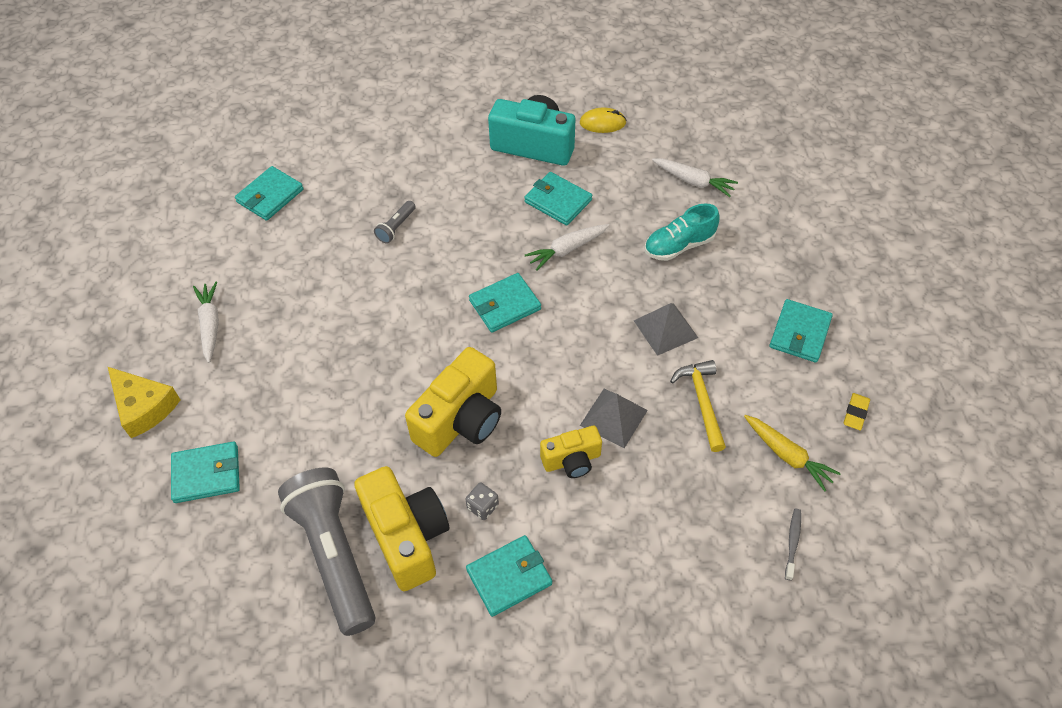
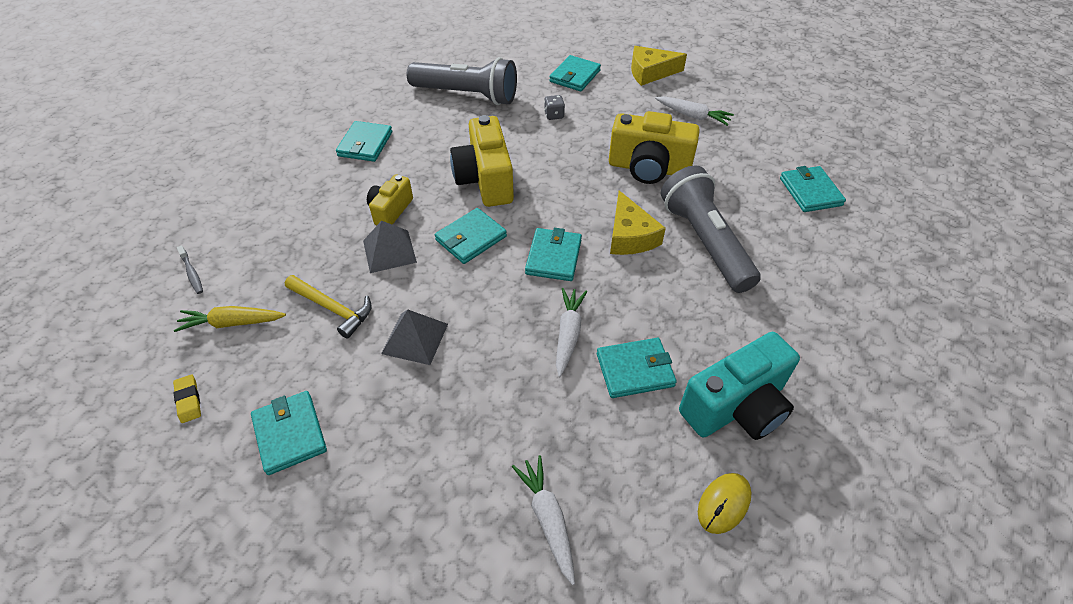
camera: 130 degrees right, 5 degrees down
(396, 227) = (705, 242): grey flashlight -> grey flashlight, size x2.45
(407, 536) = (441, 122): yellow camera -> yellow camera (648, 168)
(433, 274) = (630, 236): none -> yellow cheese
(482, 506) = (417, 157): grey dice -> grey dice (554, 115)
(541, 373) = (471, 238): none -> turquoise wallet
(679, 245) = (482, 424): turquoise shoe -> none
(693, 181) = (548, 519): white carrot -> white carrot turned 90 degrees clockwise

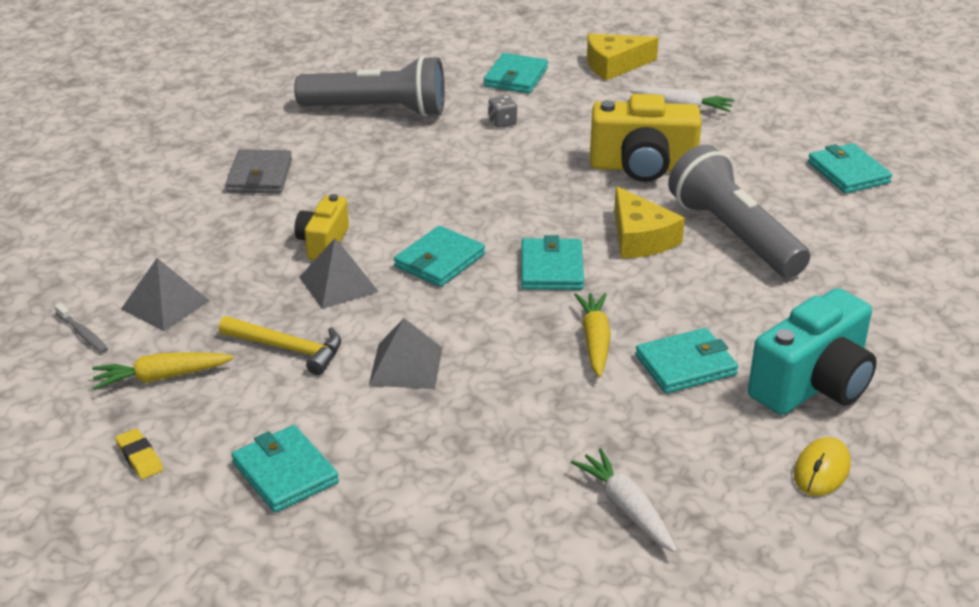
camera: 10 degrees left, 15 degrees down
(259, 254) = (165, 304): none -> grey pyramid
(365, 144) = (260, 176): turquoise wallet -> grey wallet
(485, 180) = (436, 199): yellow camera -> none
(568, 334) = (595, 340): white carrot -> yellow carrot

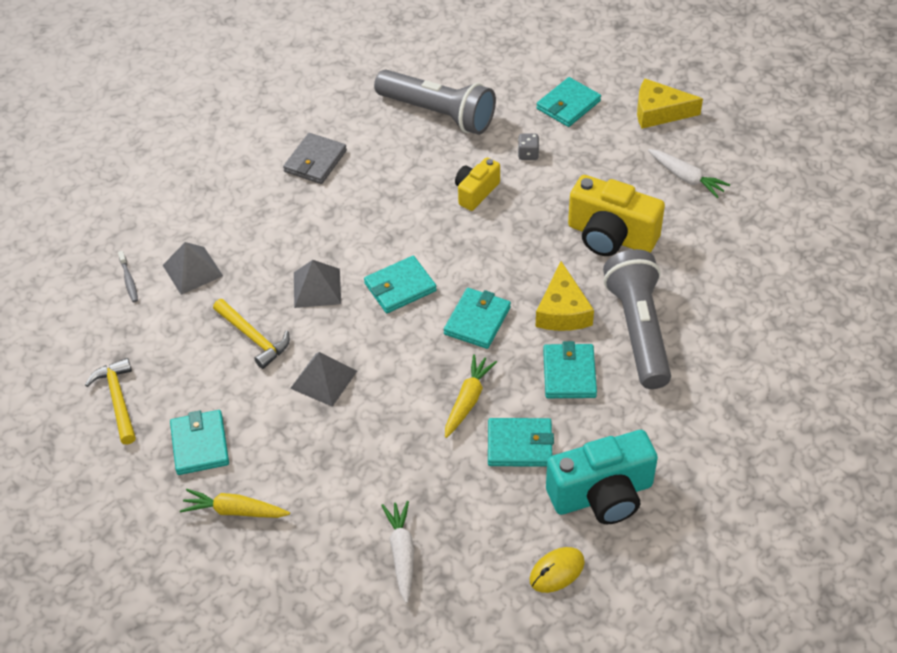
camera: 25 degrees right, 15 degrees up
(140, 457) = (118, 400): yellow eraser -> yellow hammer
(161, 377) = (161, 336): yellow carrot -> yellow carrot (234, 511)
(323, 243) = (326, 244): yellow camera -> yellow camera (476, 192)
(848, 172) = (779, 292): turquoise wallet -> turquoise wallet (569, 374)

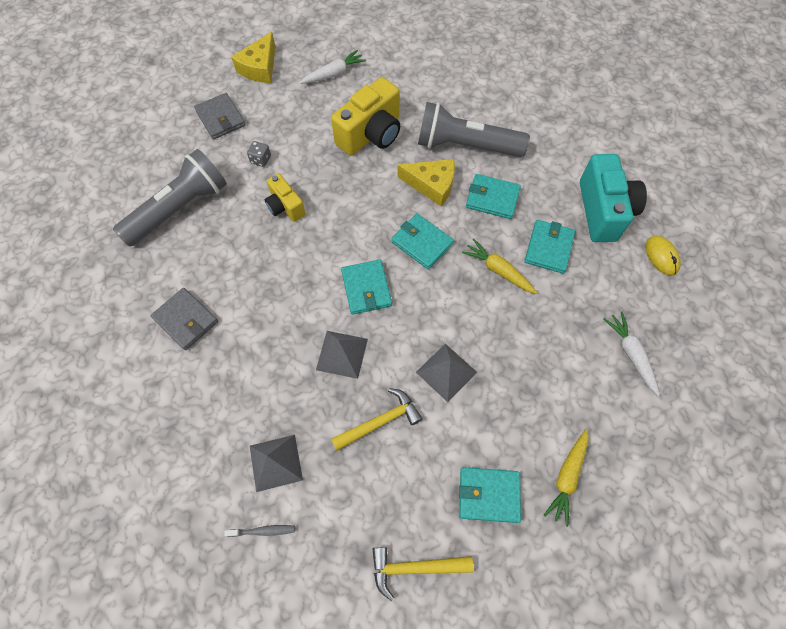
camera: 75 degrees left, 15 degrees up
(402, 553) = (631, 354): white carrot -> white carrot turned 60 degrees clockwise
(568, 105) = (220, 118): turquoise wallet -> grey wallet

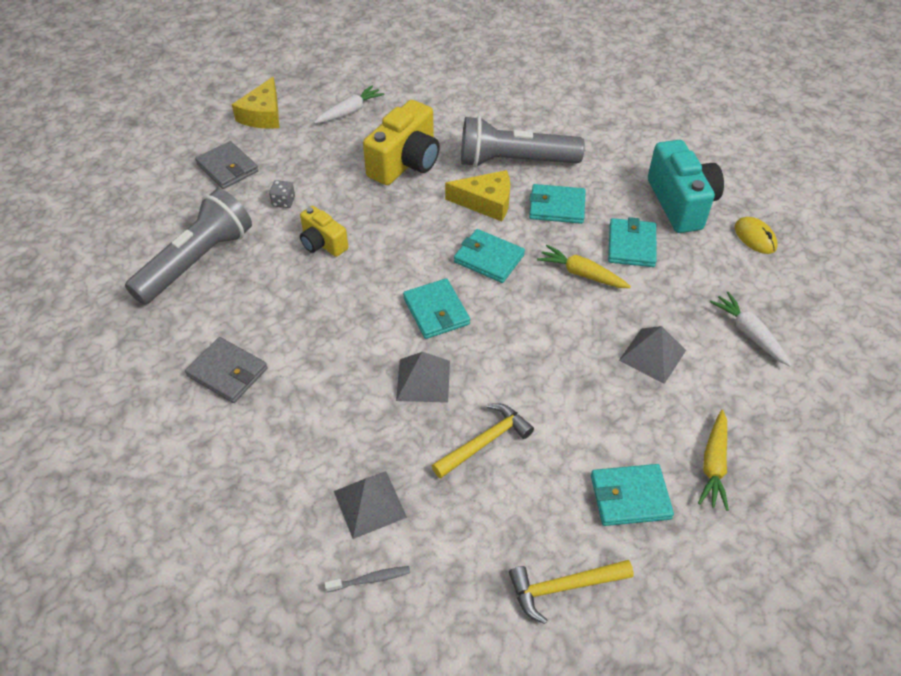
camera: 10 degrees left, 15 degrees down
(446, 372) = (549, 381): grey pyramid -> grey pyramid (652, 355)

